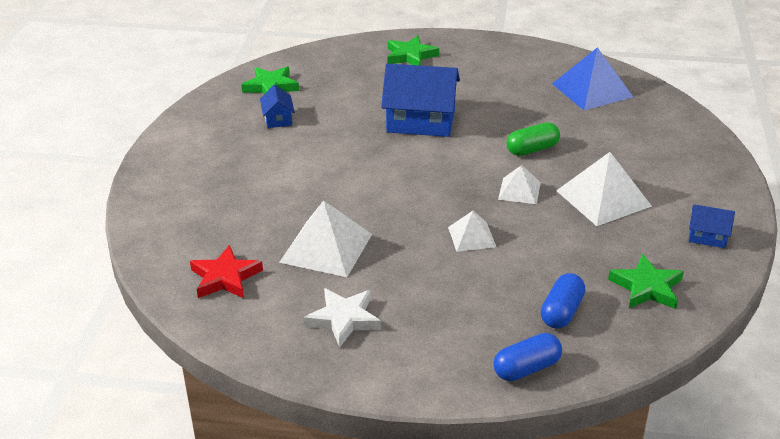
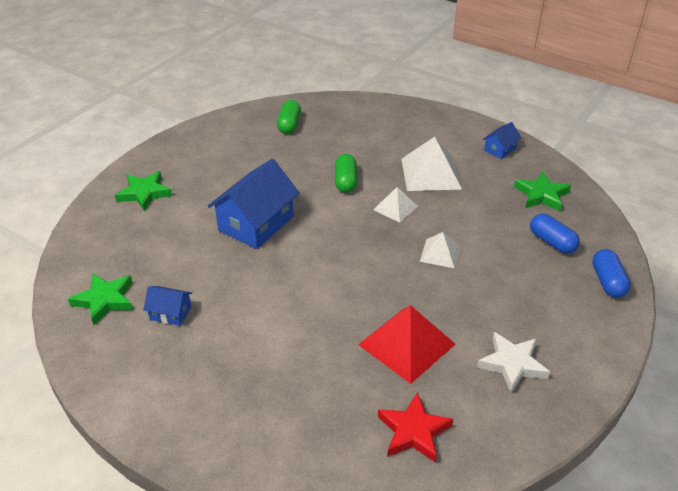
camera: 65 degrees left, 5 degrees up
(326, 248) = (407, 344): white pyramid -> red pyramid
(592, 90) = (289, 125): blue pyramid -> green capsule

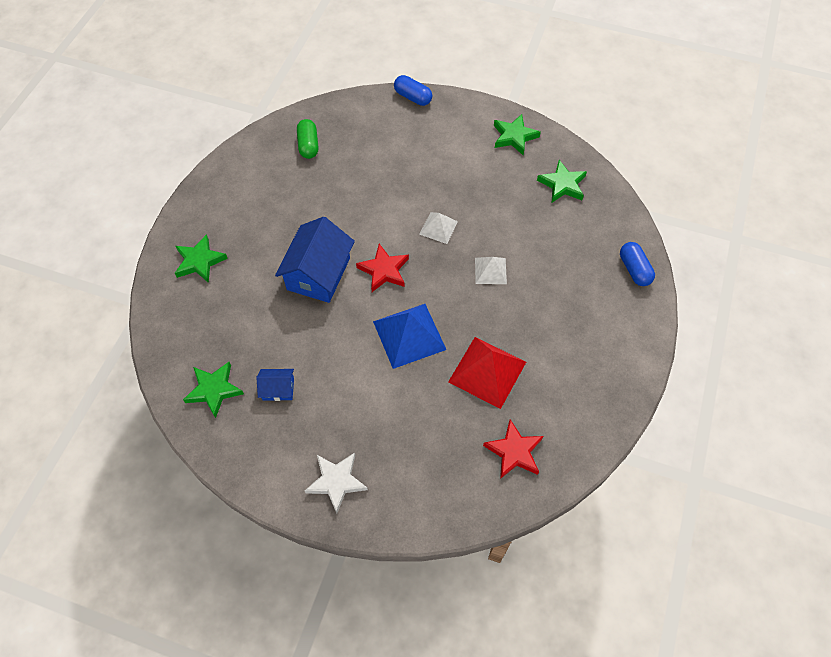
camera: 15 degrees left, 20 degrees up
(324, 233) = (384, 270): none -> red star
(330, 293) = (409, 335): none -> blue pyramid
(345, 181) = (384, 206): green capsule -> none
(431, 173) = (459, 179): white pyramid -> none
(500, 149) = (514, 136): blue house -> green star
(512, 364) = (575, 370): white star -> white star (336, 481)
(552, 242) = (581, 237): blue capsule -> blue capsule (413, 97)

